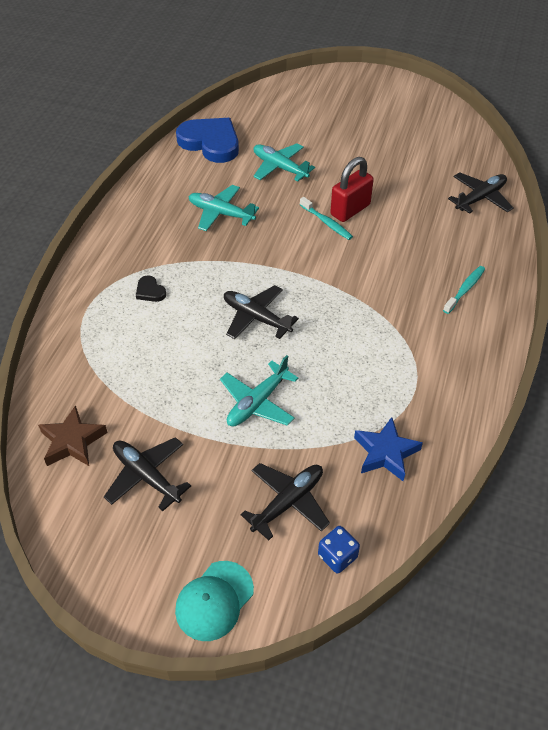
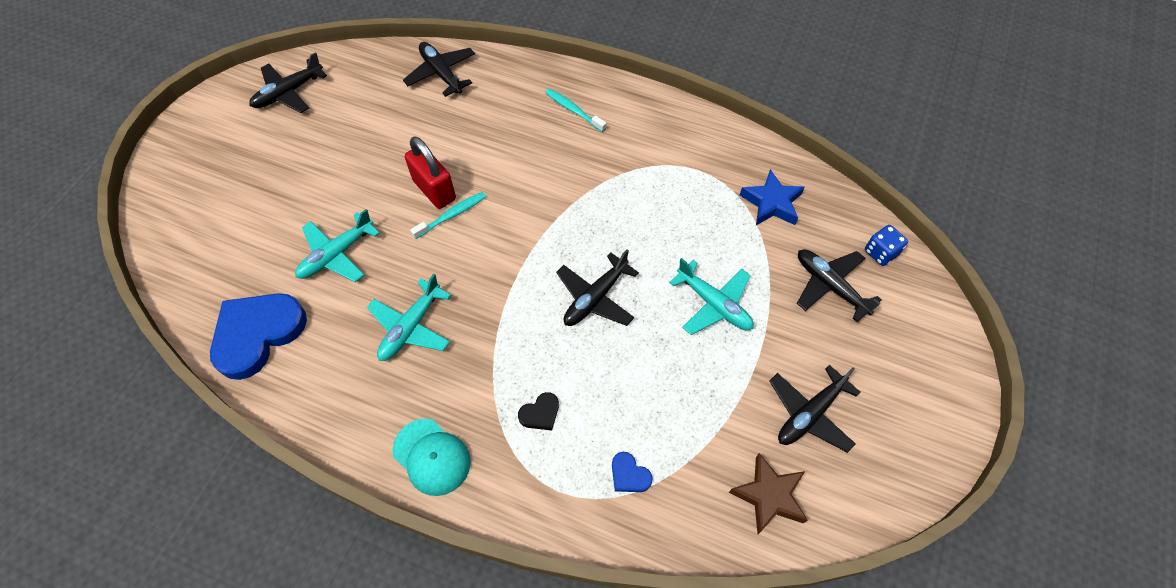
camera: 85 degrees left, 10 degrees up
(97, 347) = (629, 475): none -> blue heart
(214, 600) = (936, 353): turquoise cap -> turquoise cap (431, 457)
(429, 119) = (288, 93): none -> black plane

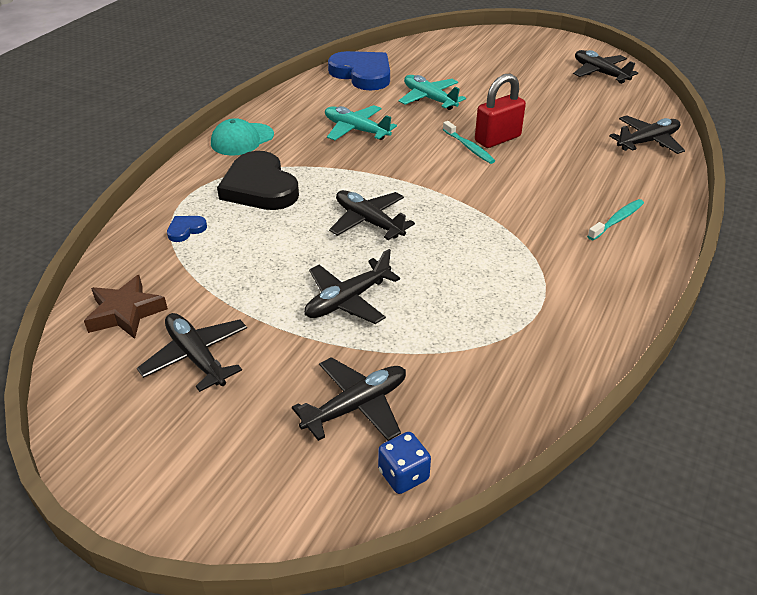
camera: 95 degrees right, 20 degrees down
(540, 413) = (260, 187): black heart -> black heart, size x2.35
(714, 304) = (347, 300): turquoise plane -> black plane
(771, 203) = (490, 369): blue star -> none

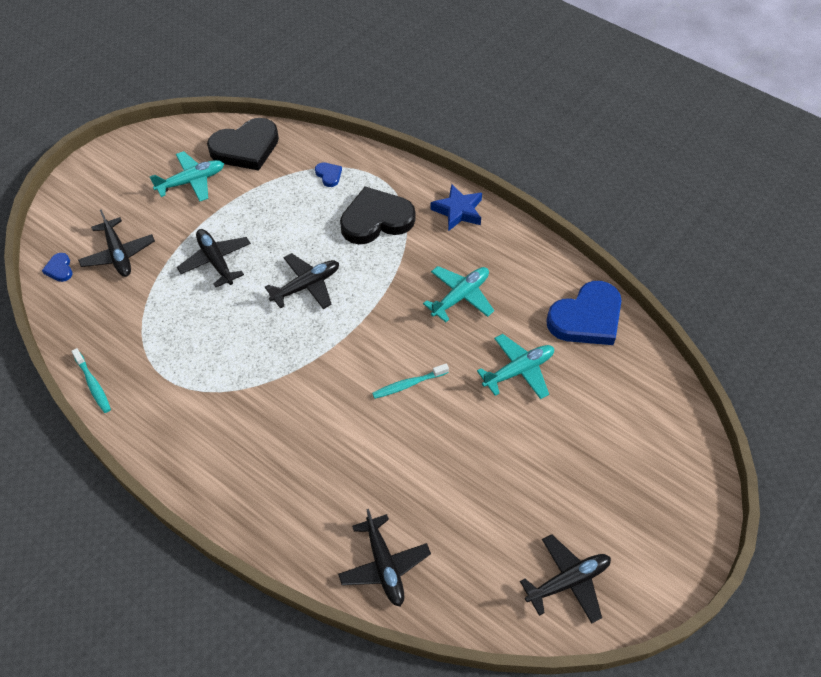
camera: 100 degrees right, 15 degrees up
(125, 313) = (246, 148): brown star -> black heart
(196, 357) = (191, 181): black plane -> turquoise plane
(242, 139) = (458, 211): turquoise cap -> blue star
(403, 475) = (59, 269): blue dice -> blue heart
(497, 139) = (420, 414): red padlock -> none
(617, 220) = (252, 474): turquoise toothbrush -> turquoise toothbrush (93, 384)

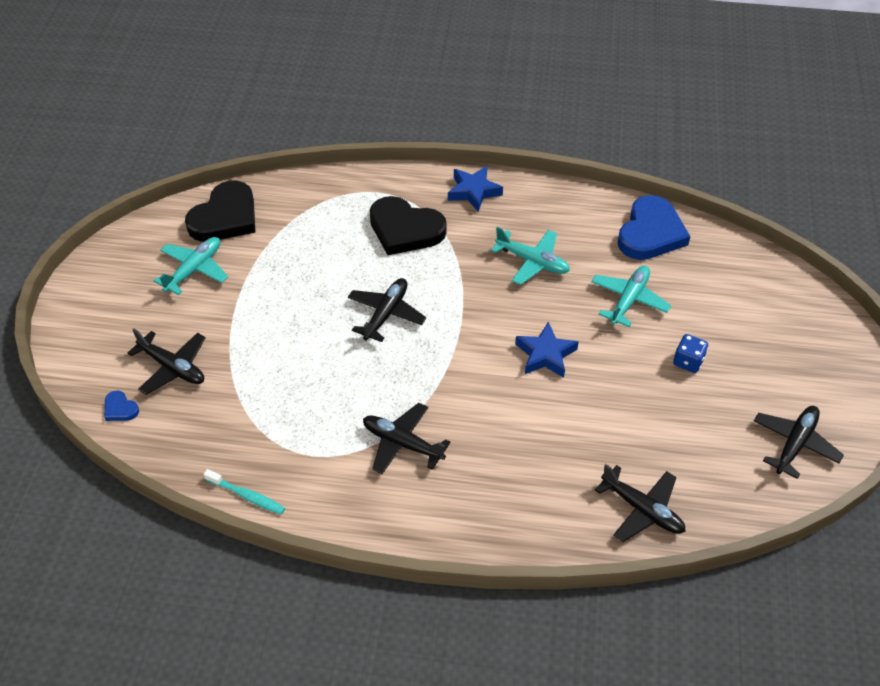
camera: 30 degrees left, 5 degrees down
(216, 261) = (279, 330): black plane -> black plane (402, 443)
(329, 175) = (328, 209): blue heart -> none
(376, 220) = (405, 229): black heart -> black heart turned 105 degrees counterclockwise
(408, 384) = (545, 354): turquoise toothbrush -> blue star
(460, 296) = (532, 262): turquoise plane -> turquoise plane turned 105 degrees clockwise
(528, 453) = (688, 361): none -> blue dice

